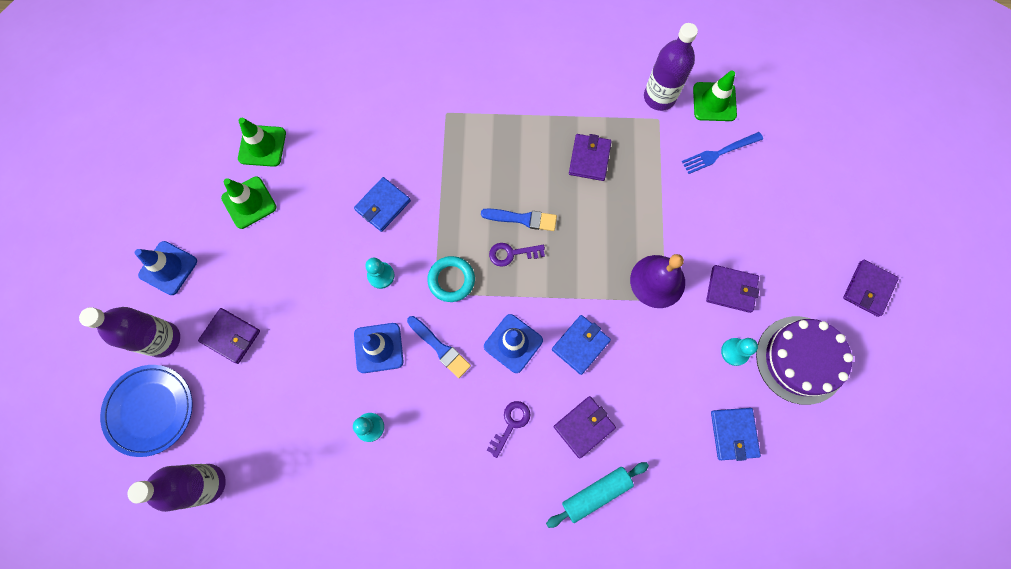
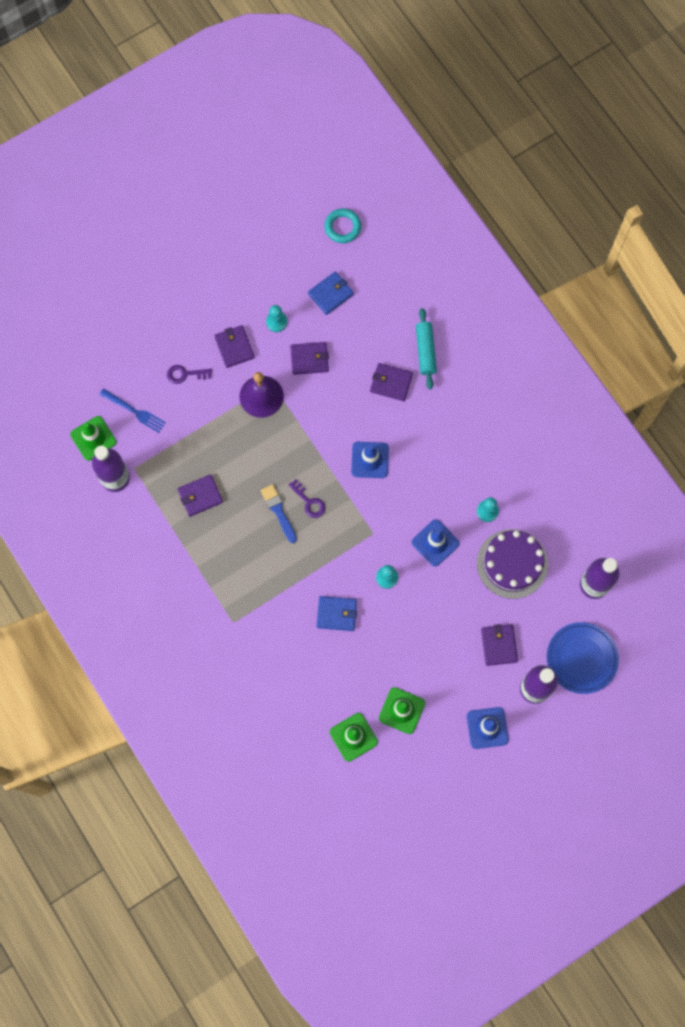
camera: 125 degrees left, 0 degrees up
(440, 348) = (406, 503): blue brush -> none
(451, 280) = (356, 528): turquoise ring -> turquoise ring (342, 227)
(511, 424) = (421, 427): purple key -> purple key (185, 374)
(580, 345) = (340, 417): blue wallet -> none
(596, 493) = (425, 351): turquoise rolling pin -> turquoise rolling pin turned 60 degrees clockwise
(800, 359) = (253, 281): purple cake -> purple cake (512, 563)
(868, 289) = (174, 265): purple wallet -> purple wallet (309, 359)

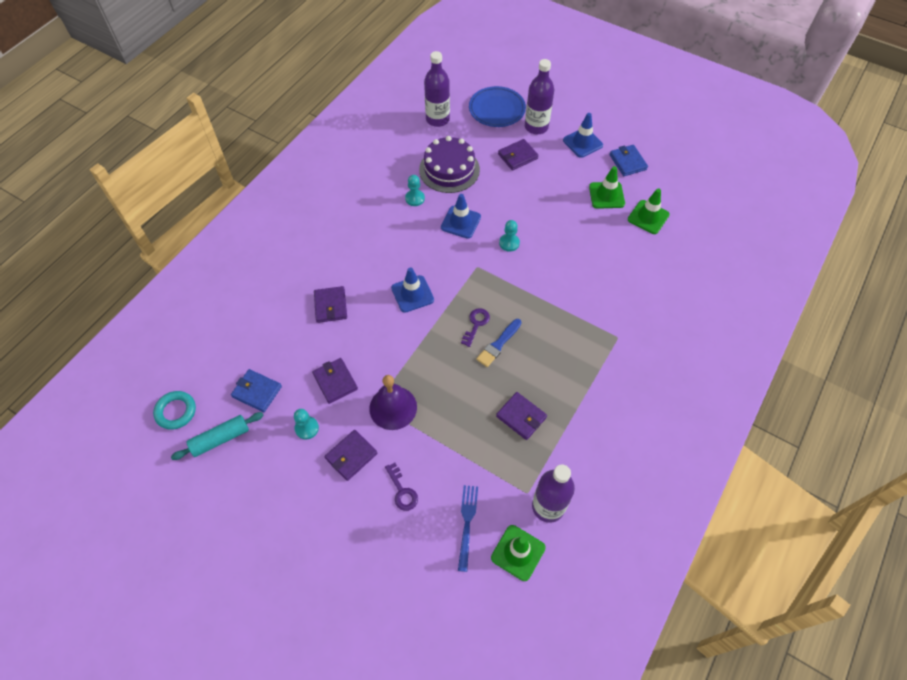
camera: 115 degrees left, 15 degrees down
(336, 614) = (561, 265): blue wallet -> blue wallet (627, 162)
(425, 351) = (287, 291): turquoise rolling pin -> turquoise rolling pin (220, 439)

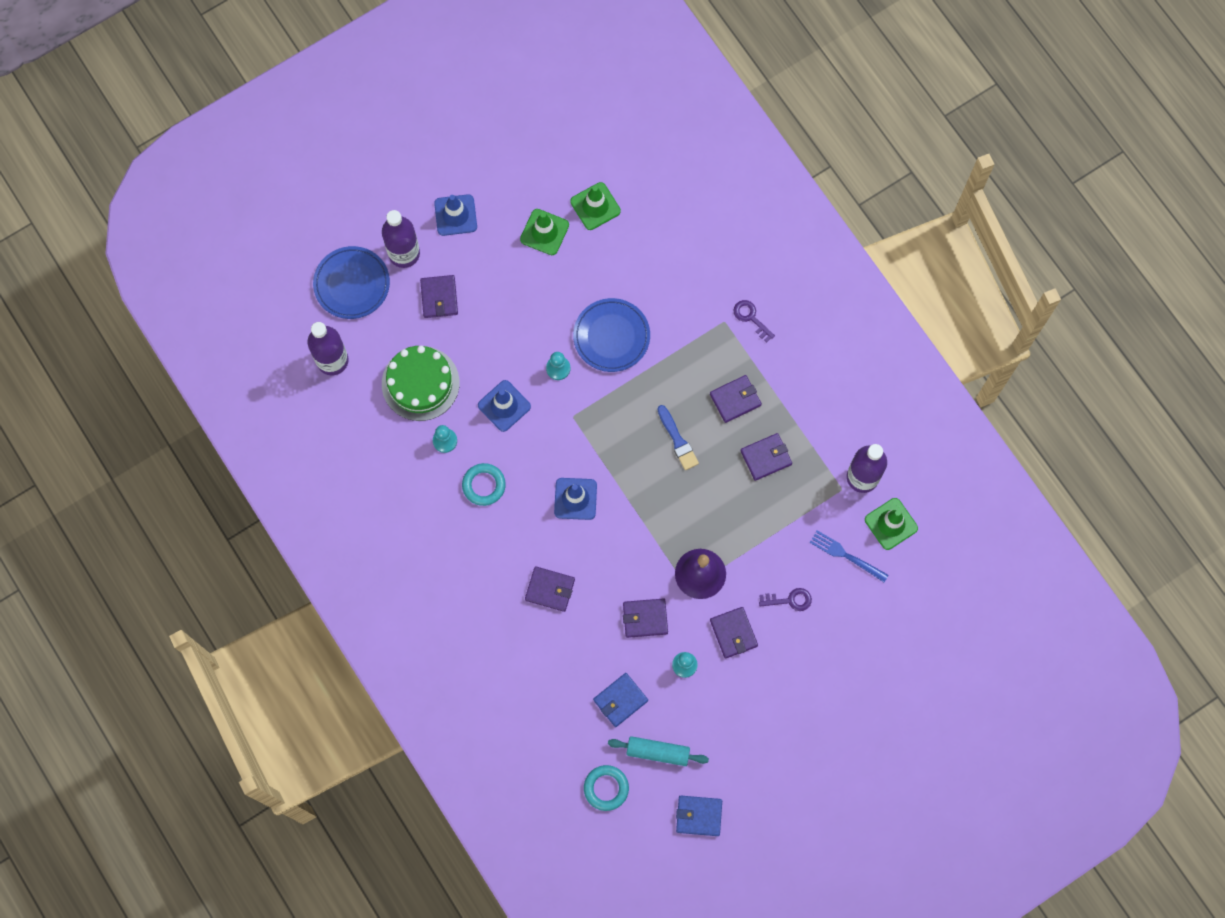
camera: 65 degrees left, 15 degrees up
(220, 439) = (657, 752): turquoise rolling pin -> turquoise rolling pin turned 75 degrees counterclockwise
(393, 233) = (484, 485): none -> turquoise ring
(449, 169) = (420, 383): purple cake -> green cake
(476, 324) = (644, 451): purple key -> purple key (751, 318)
(555, 266) = (611, 336): none -> blue plate
(557, 372) = (735, 399): none -> purple wallet
(627, 162) = (509, 183): blue wallet -> blue wallet (699, 816)

